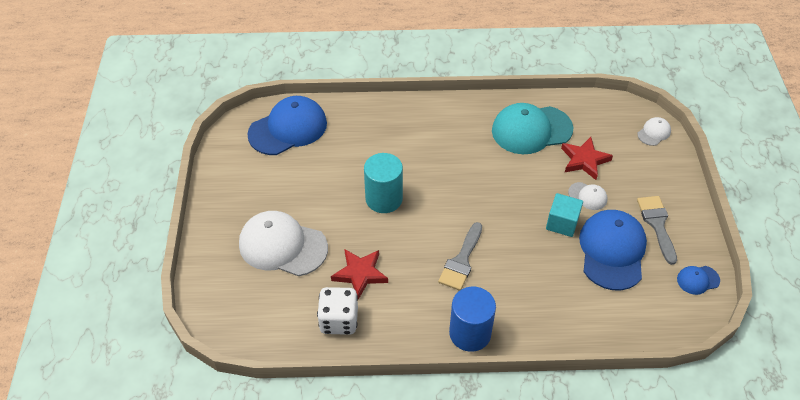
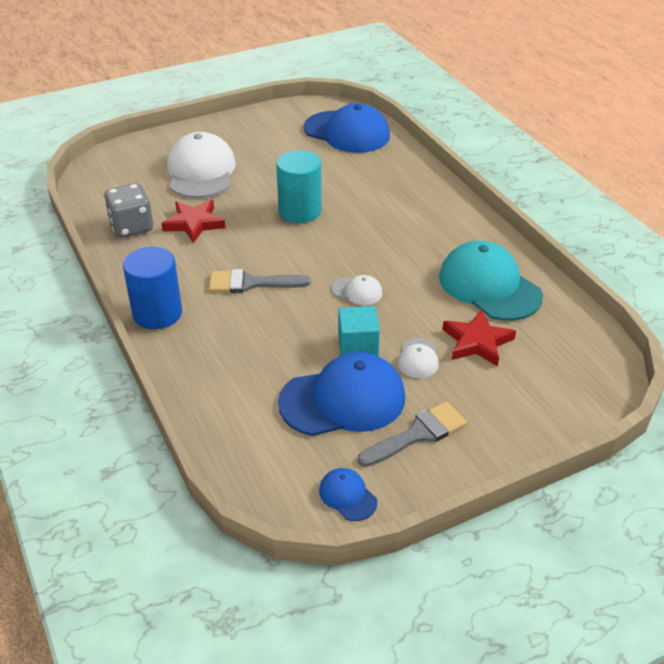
camera: 65 degrees right, 10 degrees down
(339, 320) = (131, 227): white dice -> grey dice
(654, 133) = (587, 397): white cap -> white cap (357, 291)

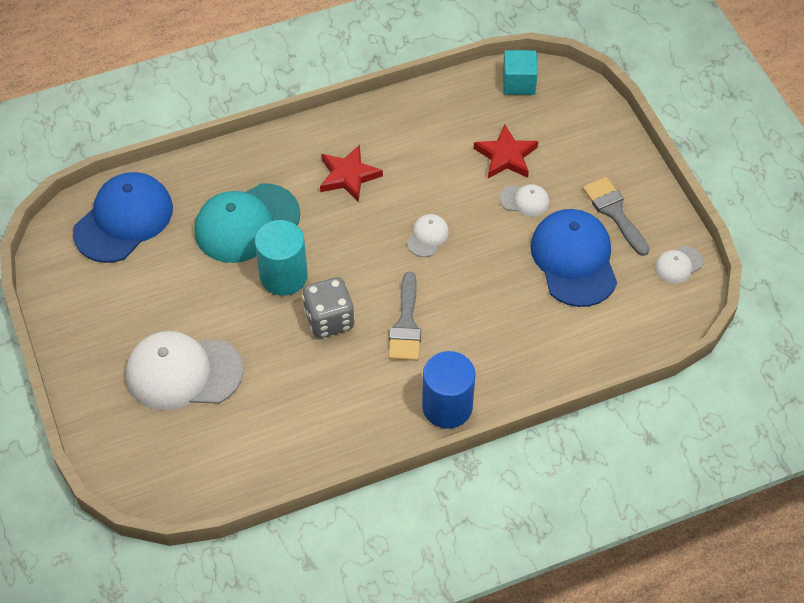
camera: 85 degrees left, 15 degrees up
(131, 227) = (290, 440): grey dice -> grey dice (329, 319)
(194, 223) = (292, 377): red star -> red star (348, 176)
(347, 496) = (678, 265): blue cap -> white cap
(358, 346) = (506, 243): turquoise cube -> turquoise cube (518, 83)
(489, 286) = (429, 135): turquoise cap -> turquoise cap (246, 223)

